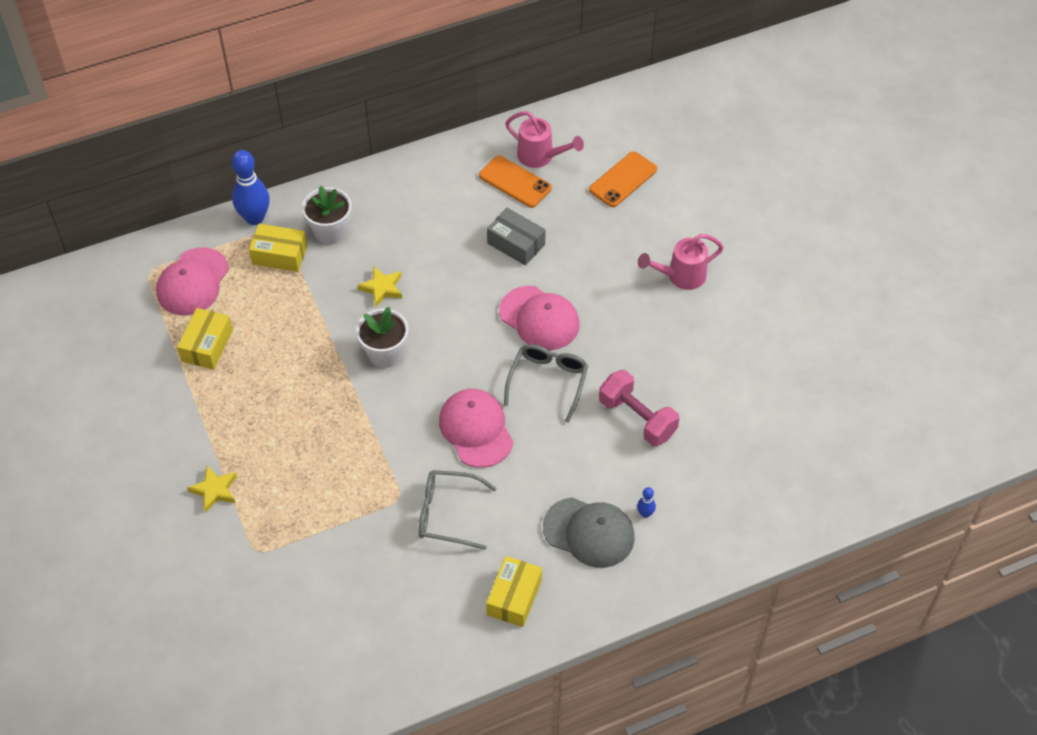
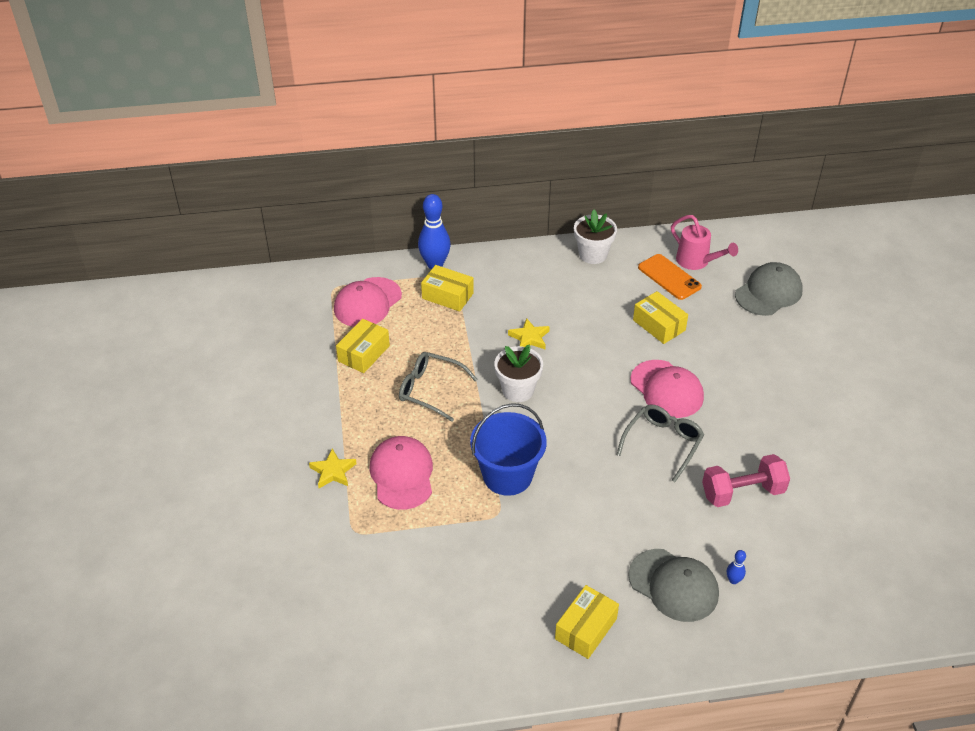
camera: 15 degrees right, 10 degrees down
(330, 231) = (496, 286): white flower pot -> white flower pot (593, 254)
(398, 453) = (507, 475): none -> blue bucket
(447, 514) = (539, 538): grey glasses -> grey glasses (430, 390)
(476, 429) = (585, 470): pink cap -> pink cap (402, 475)
(516, 244) = (659, 325): grey box -> yellow box
(623, 180) = (768, 292): orange phone -> grey cap
(637, 418) = (742, 492): pink dumbbell -> pink dumbbell turned 75 degrees counterclockwise
(681, 276) = (808, 380): pink watering can -> none

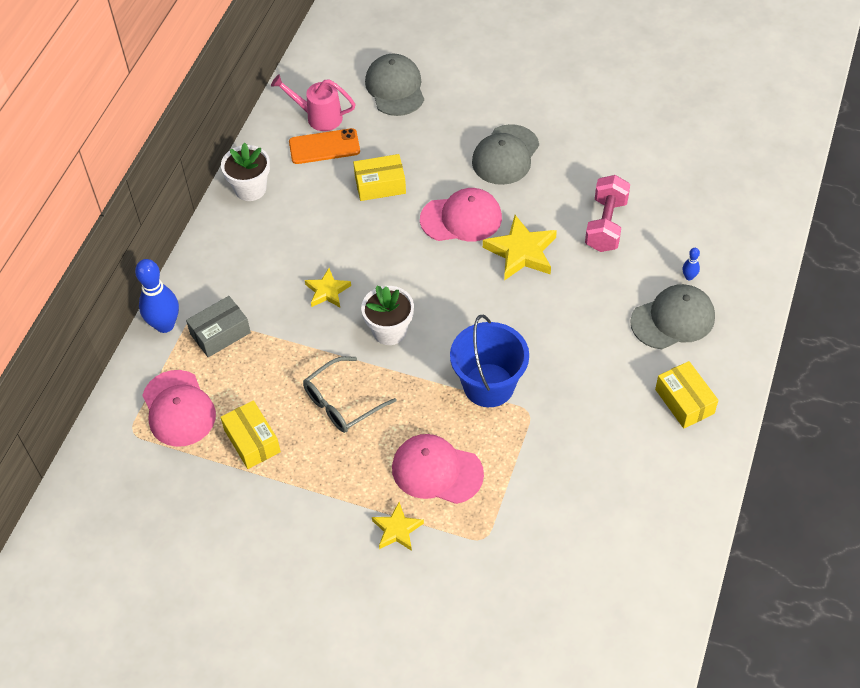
camera: 60 degrees left, 10 degrees up
(447, 296) = (220, 333): yellow box -> grey box
(663, 443) = (521, 252): grey glasses -> yellow star
(696, 262) = (319, 117): pink watering can -> pink watering can turned 150 degrees counterclockwise
(760, 391) = (505, 155): none -> grey cap

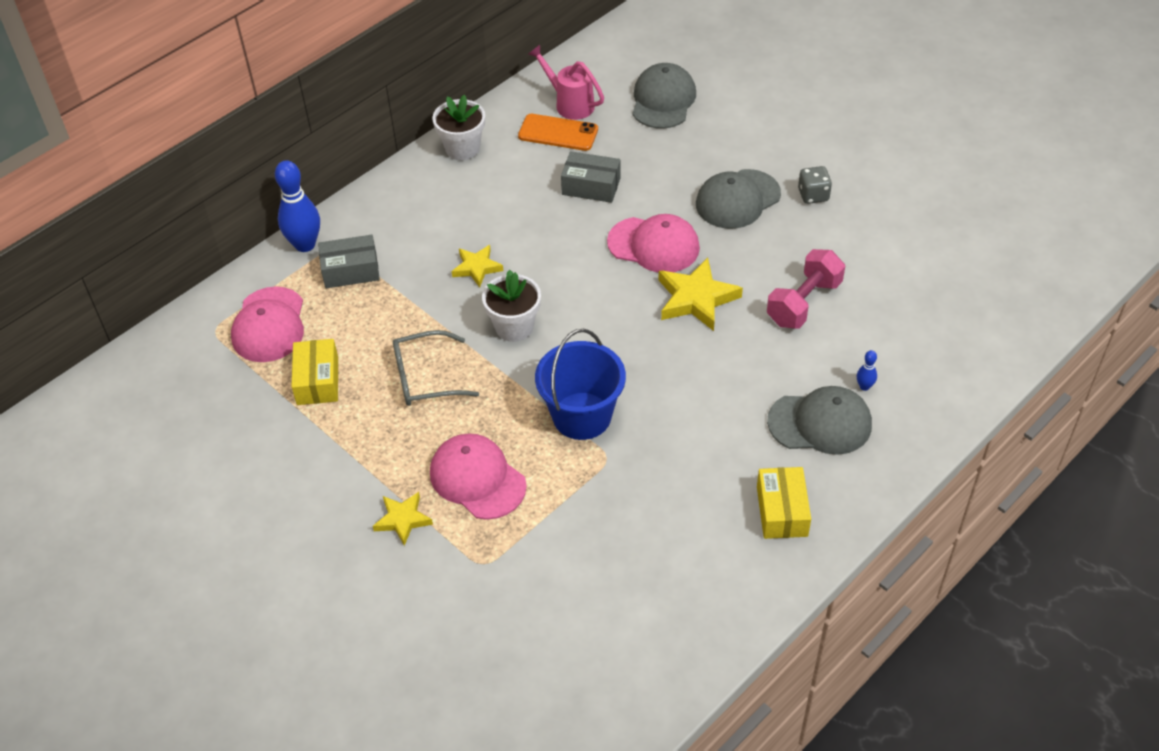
camera: 25 degrees right, 5 degrees down
(380, 185) = (591, 186): yellow box -> grey box
(562, 131) = (813, 195): none -> grey dice

